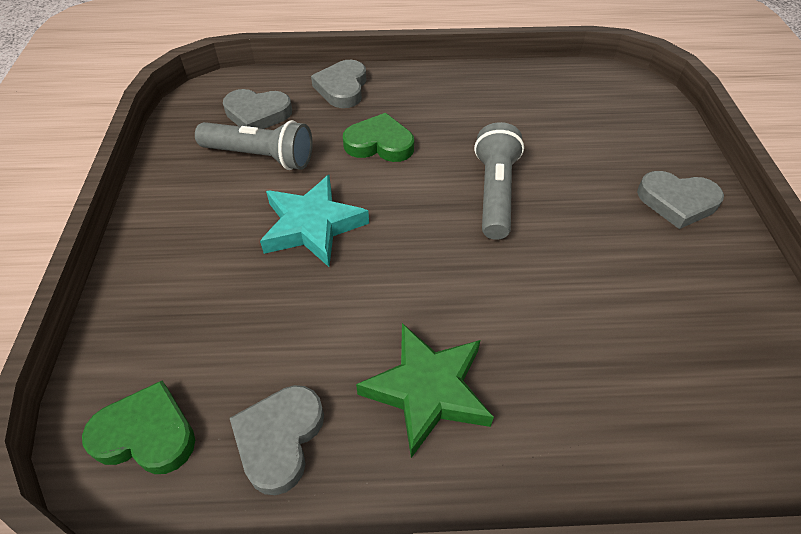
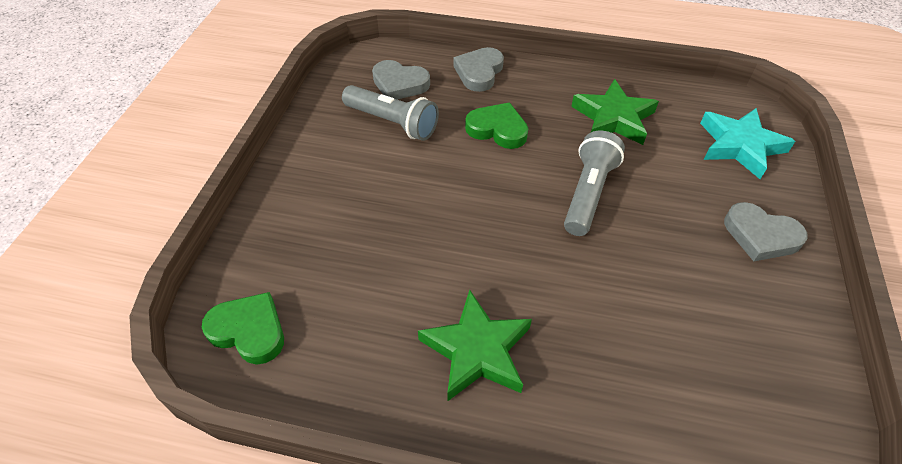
camera: 15 degrees right, 0 degrees up
(279, 439) = (347, 360): grey heart -> none
(312, 225) = (420, 191): turquoise star -> turquoise star (740, 146)
(496, 112) = (613, 118): none -> green star

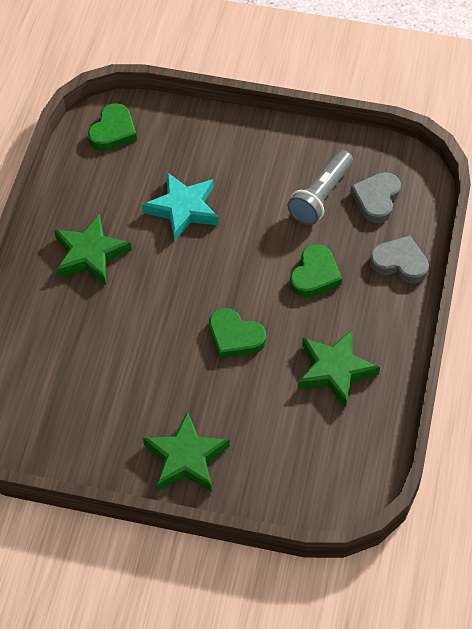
camera: 90 degrees right, 5 degrees up
(588, 193) = (235, 337): grey flashlight -> green heart
(740, 146) = (298, 473): turquoise star -> turquoise star (183, 209)
(760, 235) = (186, 458): grey heart -> green star

